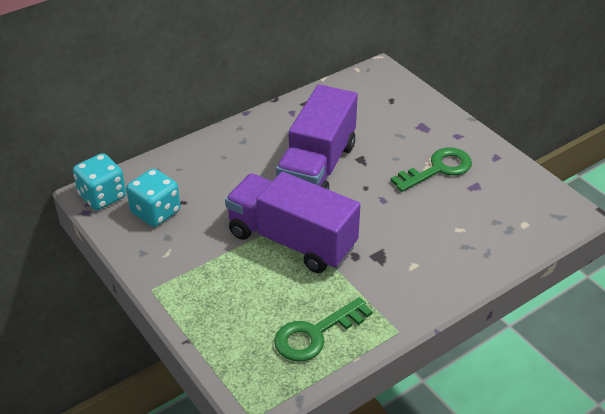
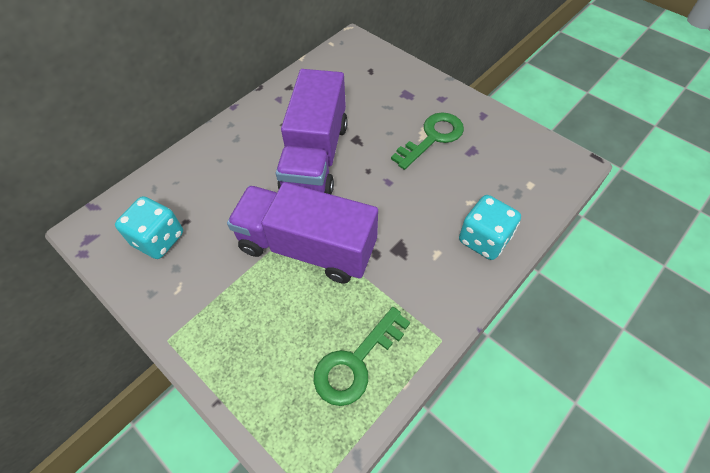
camera: 10 degrees left, 15 degrees up
(102, 196) = (98, 230): turquoise dice -> turquoise dice (484, 239)

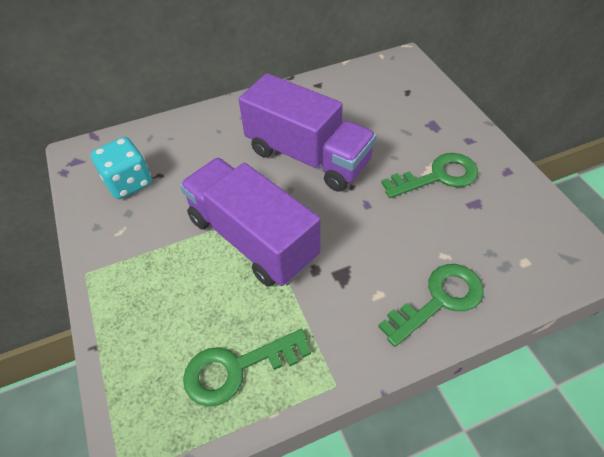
camera: 25 degrees right, 5 degrees down
(316, 156) = (308, 156): purple truck -> purple truck turned 90 degrees counterclockwise
(484, 239) = (439, 300): turquoise dice -> green key

